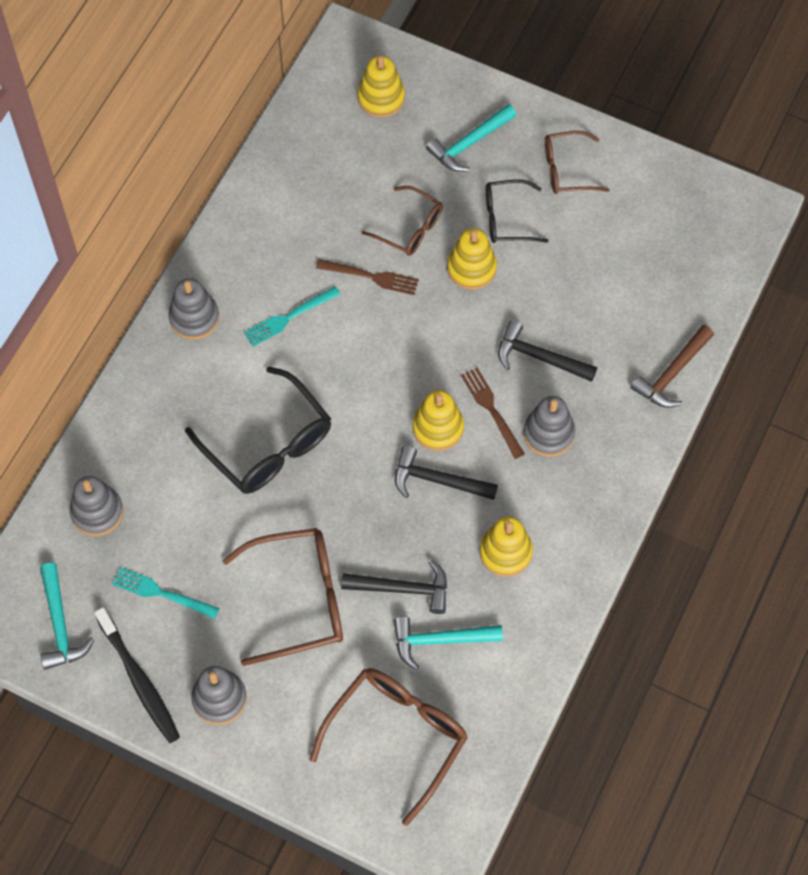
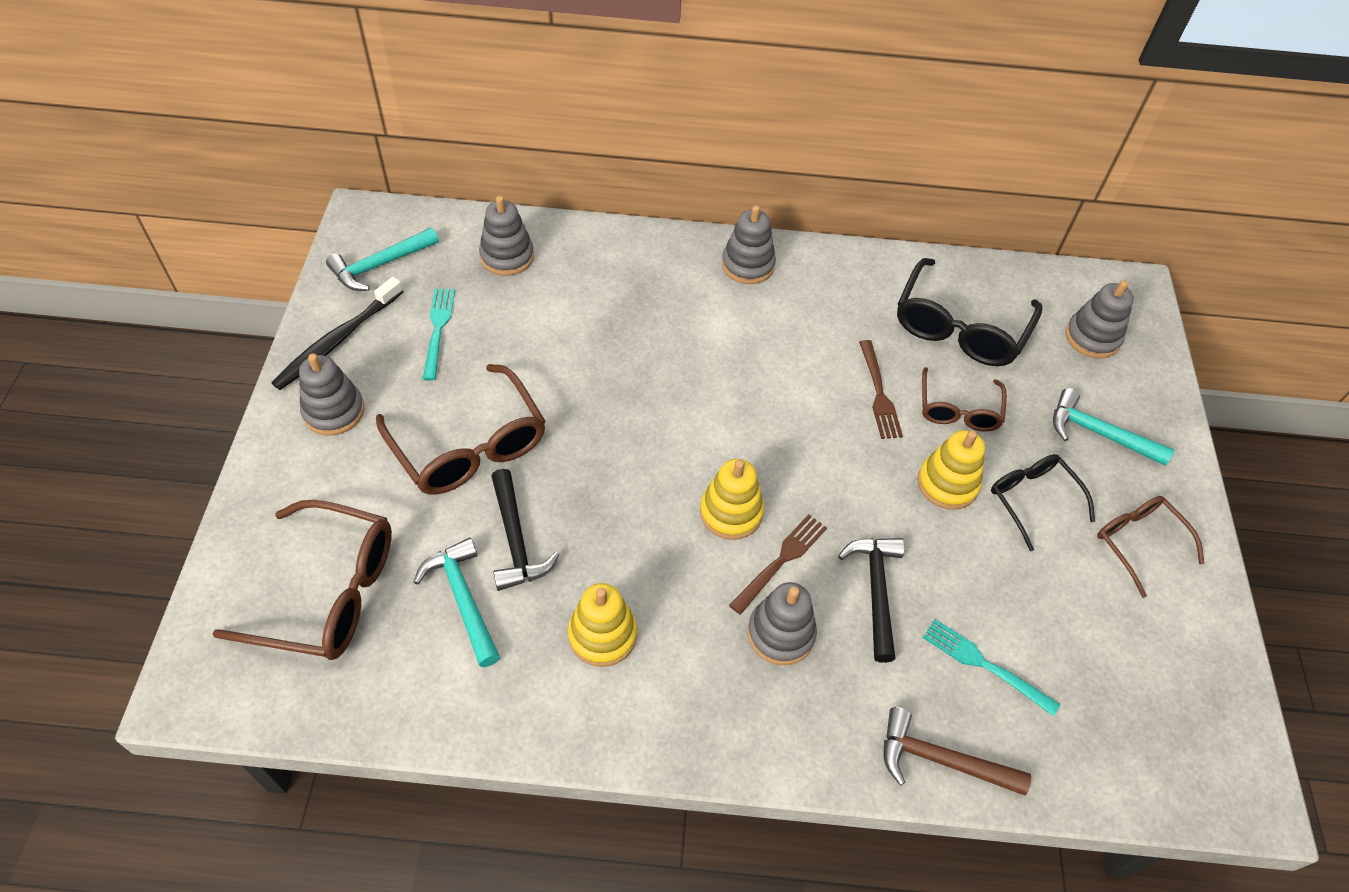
camera: 65 degrees right, 10 degrees down
(268, 445) = (638, 365): black glasses -> black glasses (959, 328)
(289, 317) = (790, 338): turquoise fork -> turquoise fork (984, 665)
(381, 98) = (1092, 337): yellow stacking toy -> grey stacking toy
(437, 480) = (665, 533): black hammer -> none

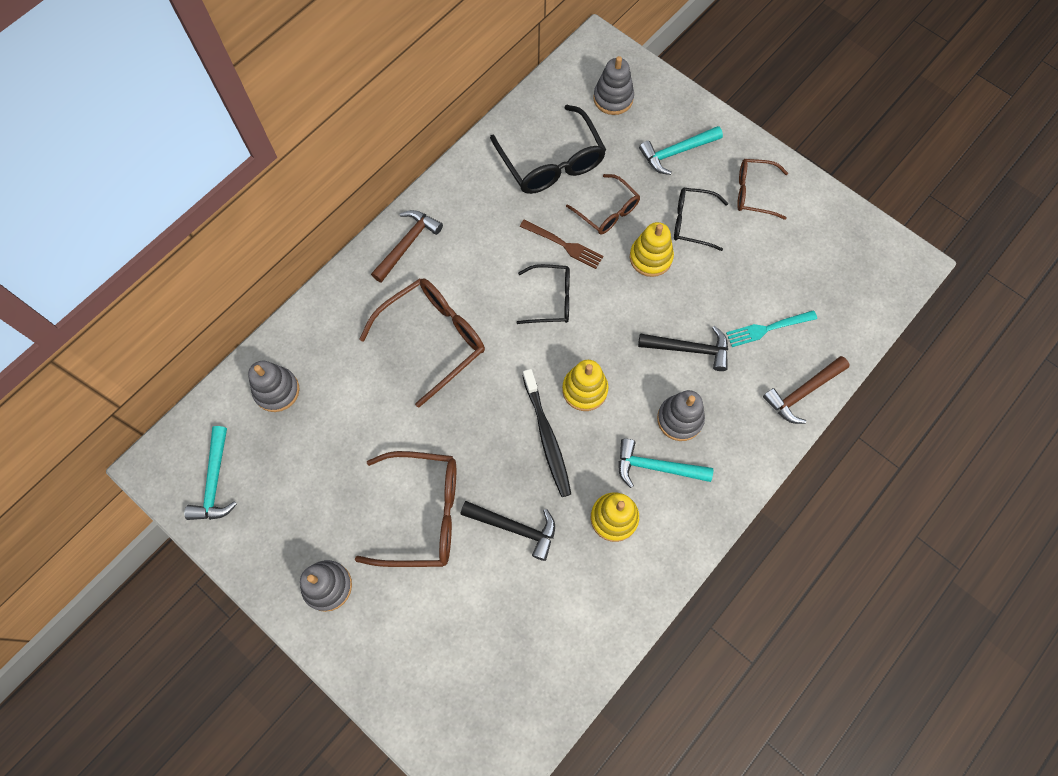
camera: 50 degrees left, 15 degrees up
(329, 592) = (472, 665): brown glasses -> brown glasses (433, 339)
(337, 341) = (265, 550): black toothbrush -> black toothbrush (547, 437)
(438, 329) = (308, 476): turquoise fork -> none
(463, 599) = (534, 584): turquoise hammer -> turquoise hammer (656, 467)
(748, 265) = (407, 244): grey stacking toy -> brown hammer
(780, 561) = (635, 385): brown fork -> none
(806, 419) = (551, 299): none -> black glasses
(876, 591) = (689, 349): black hammer -> black hammer turned 150 degrees clockwise

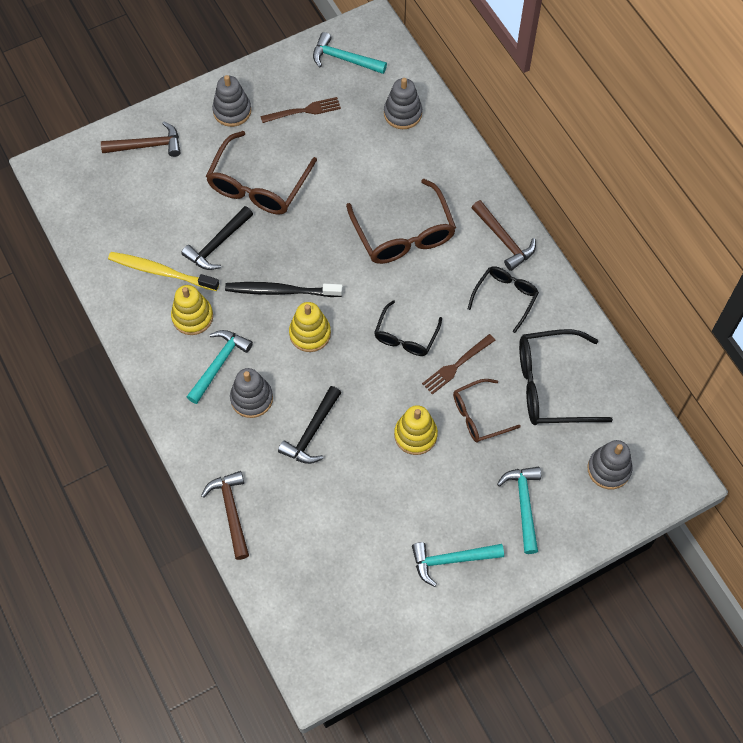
camera: 110 degrees right, 5 degrees down
(303, 501) = (303, 111): none -> brown fork
(409, 671) = (147, 145): none -> brown hammer
(573, 577) = (161, 271): none -> yellow toothbrush
(692, 222) = (439, 487): black glasses -> black glasses (505, 297)
(753, 193) = (451, 560): brown glasses -> turquoise hammer
(768, 328) = (304, 509): turquoise fork -> none

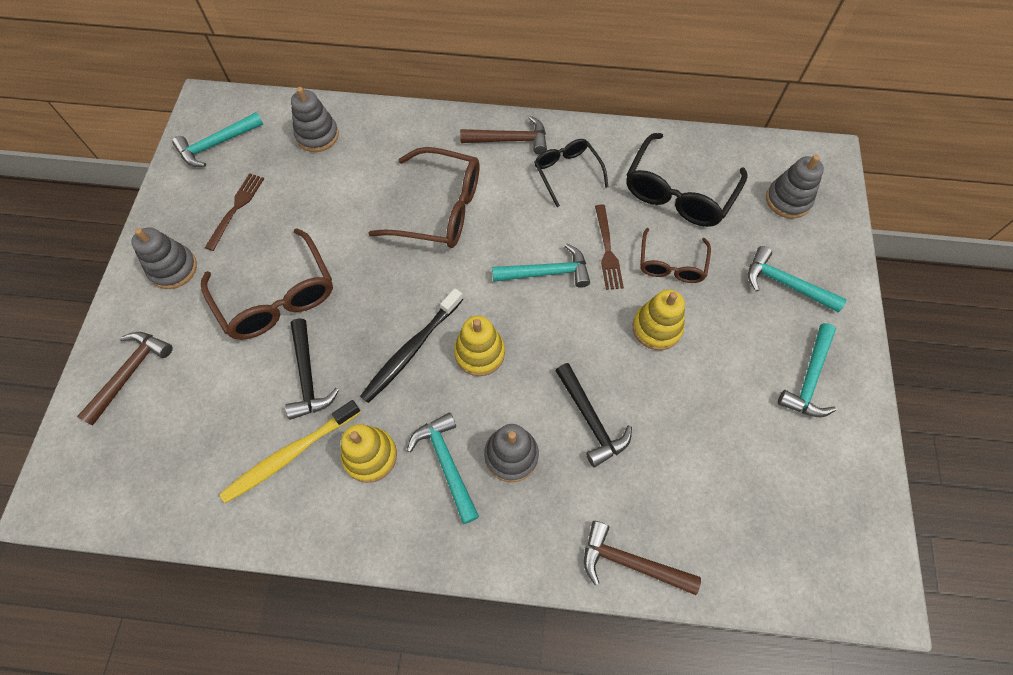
camera: 55 degrees left, 0 degrees up
(405, 336) = (546, 272): black glasses -> turquoise hammer

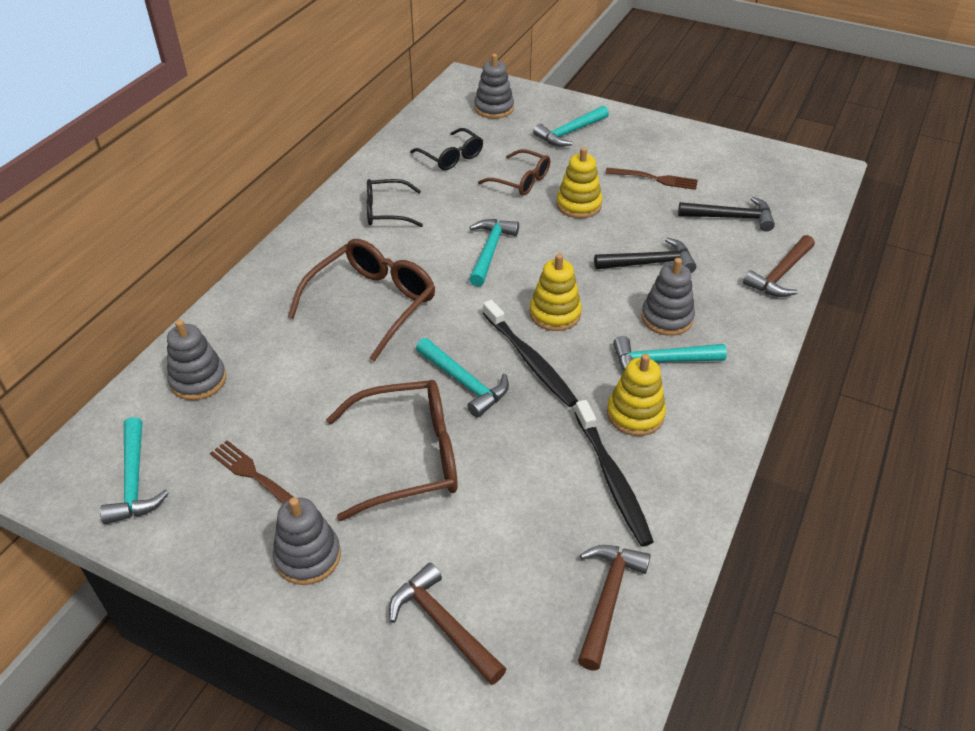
camera: 70 degrees left, 20 degrees down
(289, 455) = (612, 479): yellow toothbrush -> black toothbrush
(308, 376) = (524, 447): black hammer -> black hammer (731, 218)
(510, 140) = (320, 236): brown hammer -> brown hammer (608, 599)
(607, 250) = (487, 210): brown fork -> brown fork (655, 179)
(678, 193) = (451, 157): black glasses -> black glasses, size x0.60
(809, 378) = (656, 147): turquoise hammer -> turquoise hammer (464, 383)

